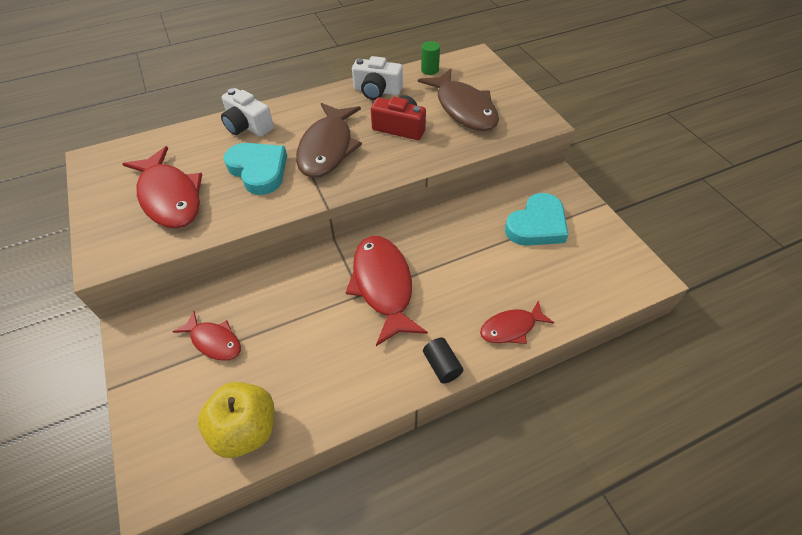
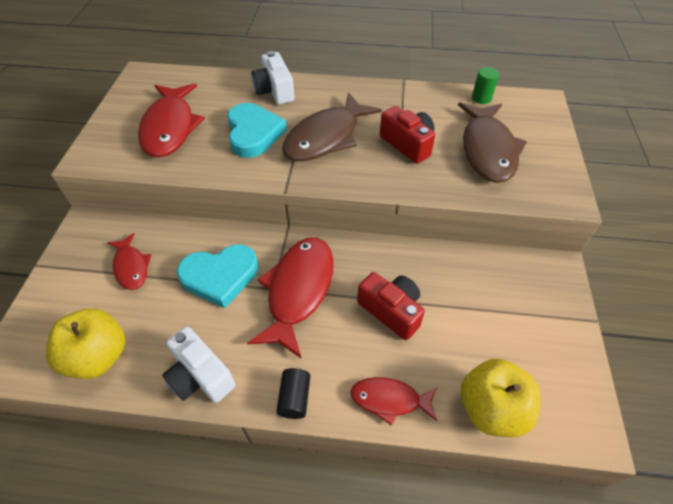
camera: 30 degrees right, 0 degrees up
(377, 91) = (413, 100): white camera -> white camera (200, 376)
(466, 265) = (391, 311): none -> red camera
(537, 225) = (496, 306): turquoise heart -> turquoise heart (220, 277)
(581, 296) = (491, 408): none -> yellow apple

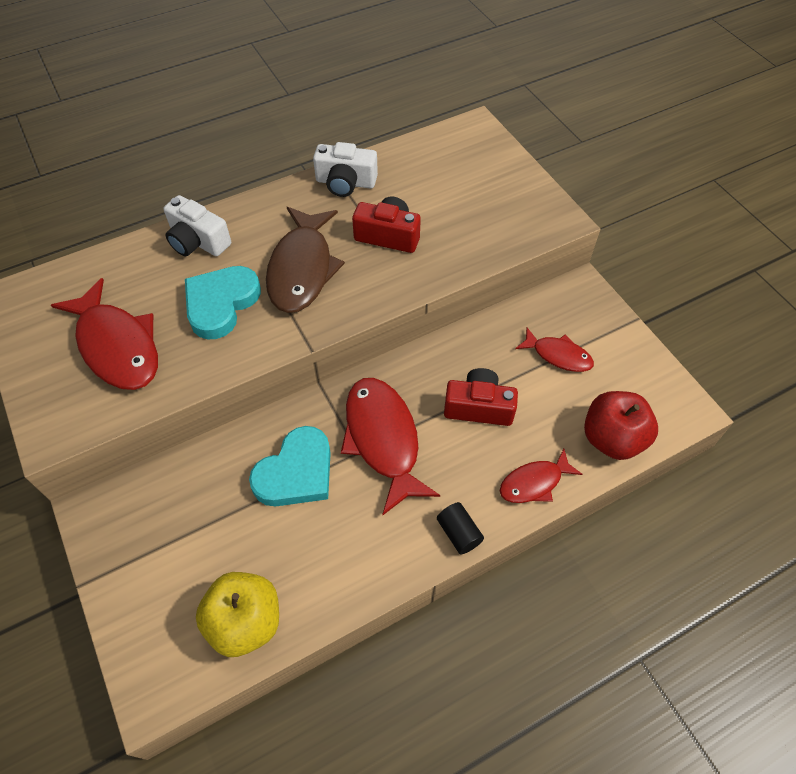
camera: 35 degrees left, 5 degrees up
(131, 267) = (192, 520): red fish -> red fish (558, 355)
(200, 376) = (361, 571): white camera -> white camera (345, 182)
(253, 133) = (221, 304): turquoise heart -> turquoise heart turned 105 degrees counterclockwise
(481, 98) = (418, 149): green cylinder -> none
(487, 150) = (464, 205): brown fish -> none
(491, 408) = (612, 438): yellow apple -> red apple

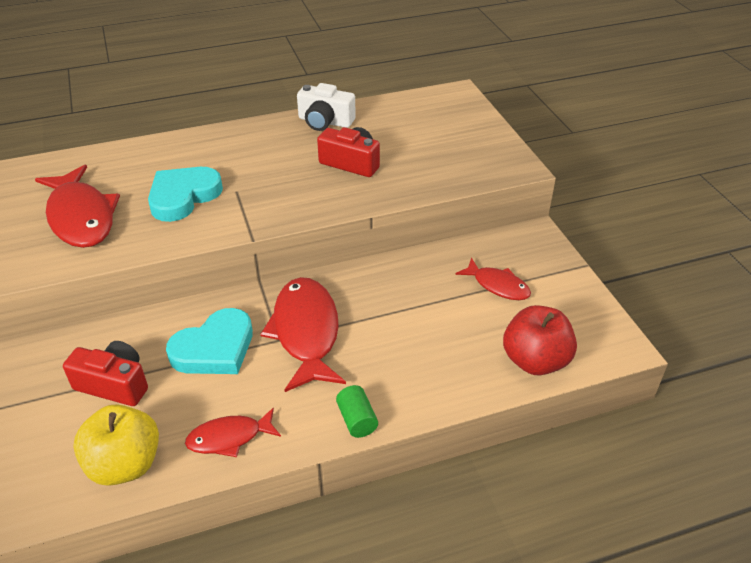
camera: 10 degrees right, 15 degrees down
(198, 241) = (179, 150): white camera -> none
(302, 269) = (264, 179): brown fish -> none
(459, 533) = (357, 420): black cylinder -> green cylinder
(479, 407) = (407, 318): red camera -> red camera (114, 384)
(534, 482) = (445, 387): red fish -> red fish (229, 438)

